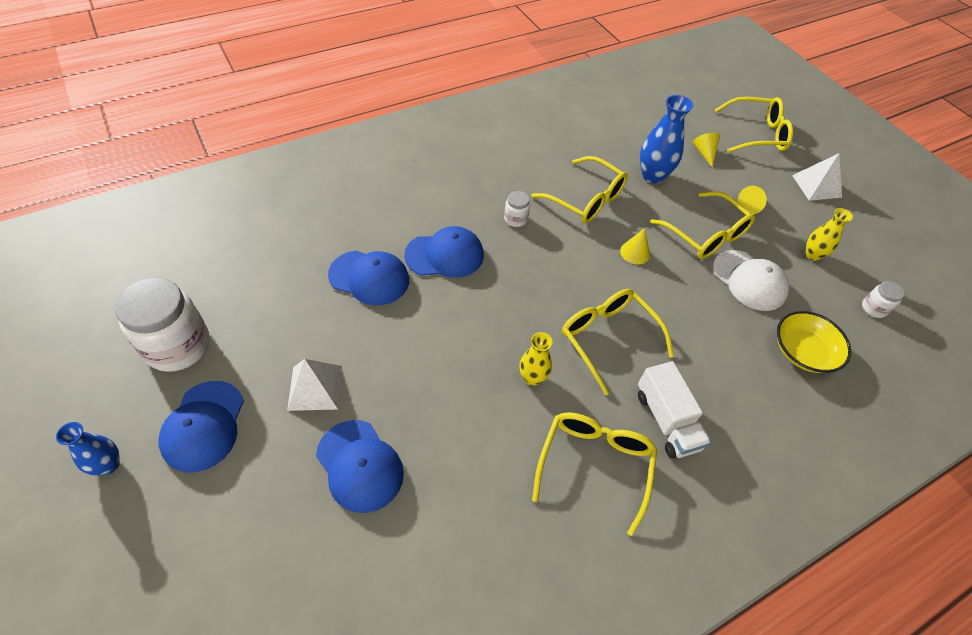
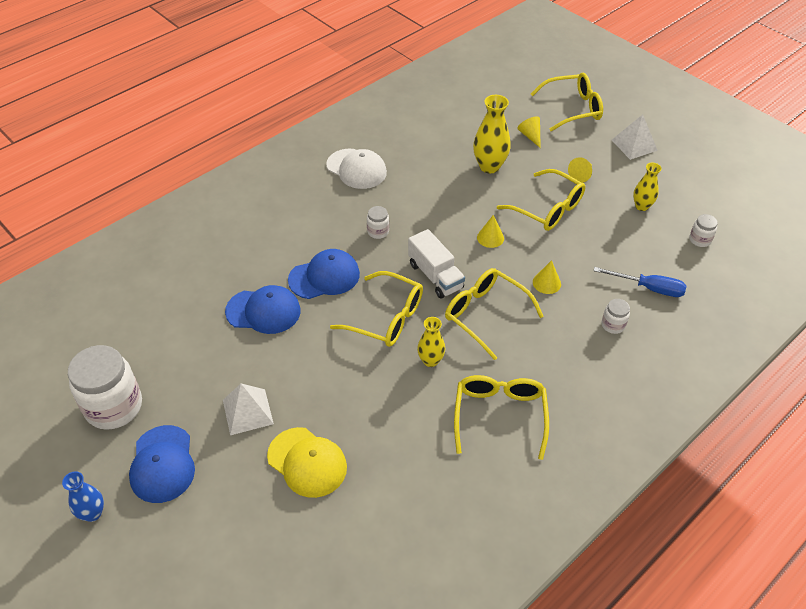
camera: 10 degrees left, 5 degrees down
(360, 465) = (307, 462): blue cap -> yellow cap
(585, 199) = (435, 200): yellow glasses -> yellow glasses (386, 318)
(652, 176) = (489, 166): blue vase -> yellow vase
(666, 420) = (549, 368): white truck -> white truck (435, 276)
(686, 318) = (546, 283): none -> yellow cone
(749, 280) = (593, 240): white cap -> white cap (356, 169)
(752, 386) = (613, 325): none -> white jar
(803, 351) = (648, 288): yellow bowl -> blue screwdriver

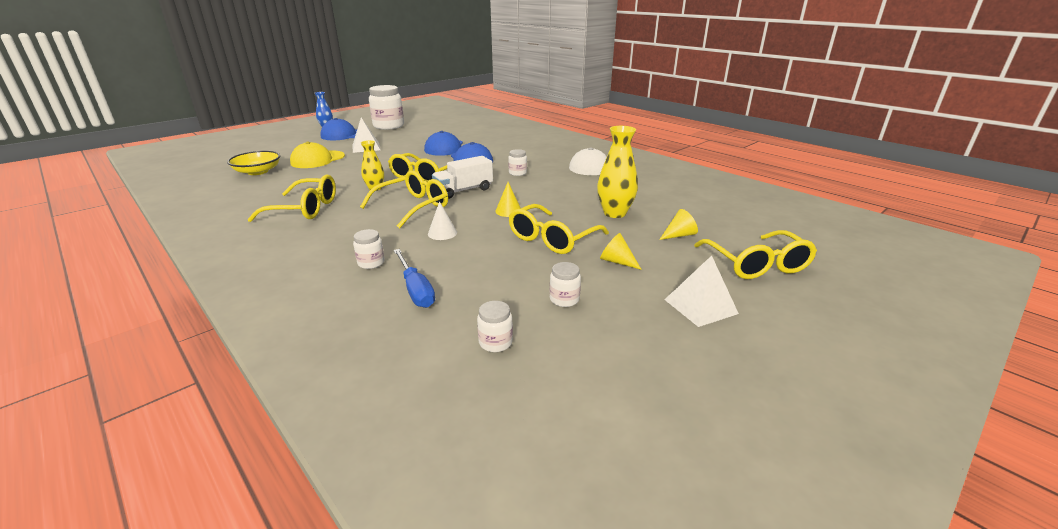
camera: 90 degrees right, 20 degrees down
(361, 528) = (258, 172): none -> yellow bowl
(546, 283) = (442, 233): yellow cone -> white cone
(641, 206) = (564, 299): yellow vase -> white jar
(648, 288) = (415, 290): blue screwdriver -> blue screwdriver turned 45 degrees counterclockwise

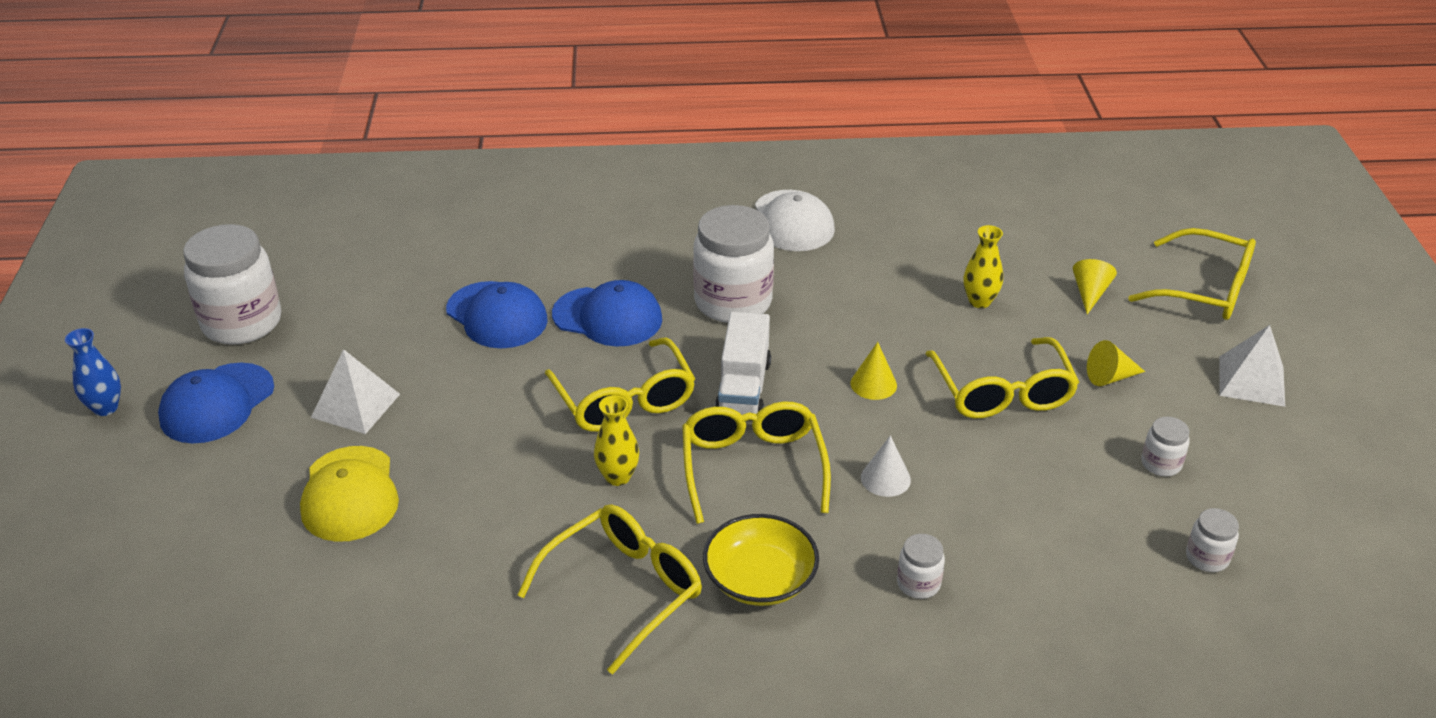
camera: 50 degrees left, 10 degrees up
(258, 172) = (319, 599): yellow bowl -> yellow bowl (760, 579)
(415, 290) = (1035, 571): blue screwdriver -> none
(517, 173) = (733, 302): white jar -> white jar, size x2.21
(614, 213) = (979, 301): yellow vase -> yellow vase, size x0.62

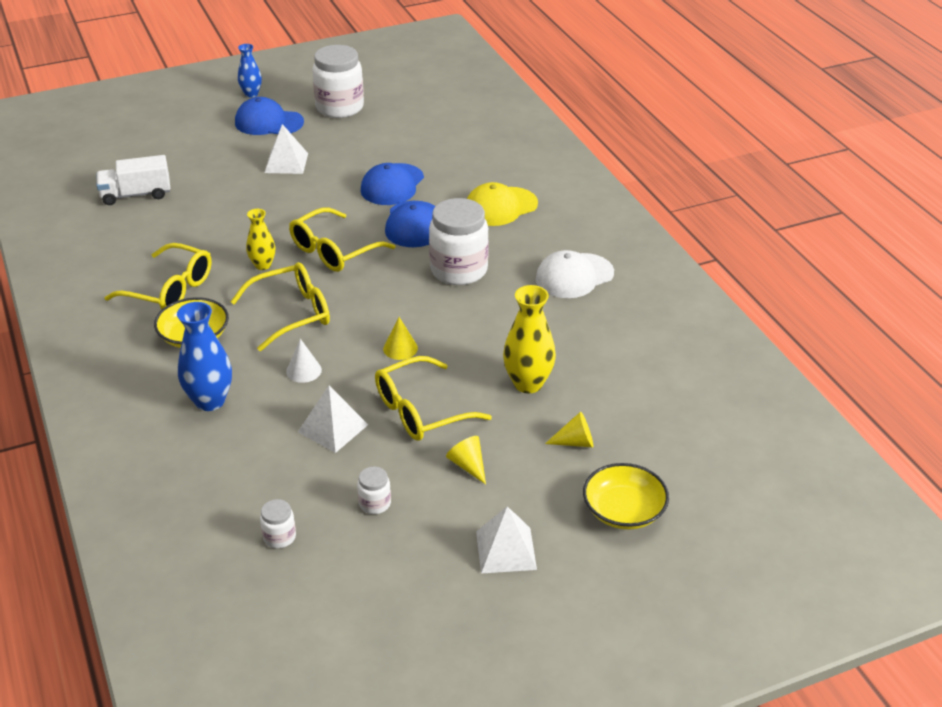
camera: 70 degrees right, 0 degrees up
(350, 494) = (214, 182): yellow cap -> yellow cap (500, 207)
(743, 388) = (368, 294): white truck -> white truck (136, 195)
(918, 583) = (210, 401): white jar -> blue vase
(979, 301) = (528, 383): yellow vase -> yellow vase, size x1.61
(1013, 473) = (333, 428): none -> white pyramid
(1203, 289) = (623, 511): yellow glasses -> yellow bowl

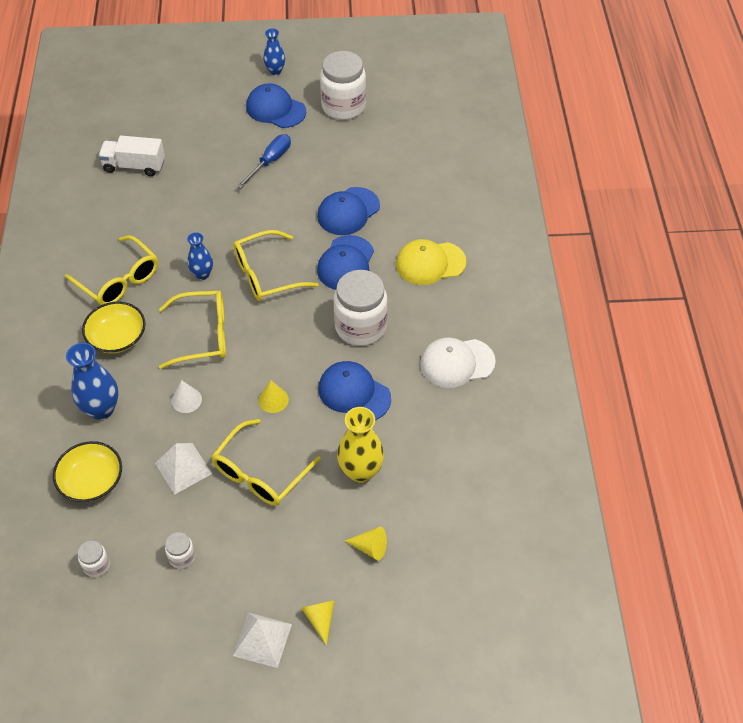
camera: 20 degrees right, 15 degrees up
(263, 265) = (202, 274): yellow vase -> blue vase
(286, 163) = (270, 161): white pyramid -> blue screwdriver
(421, 411) = (260, 472): yellow glasses -> yellow glasses turned 45 degrees counterclockwise
(468, 465) = (272, 542): yellow cone -> yellow cone (320, 618)
(483, 323) = (354, 393): none -> blue cap
(623, 511) = (375, 633): yellow bowl -> yellow bowl (91, 480)

